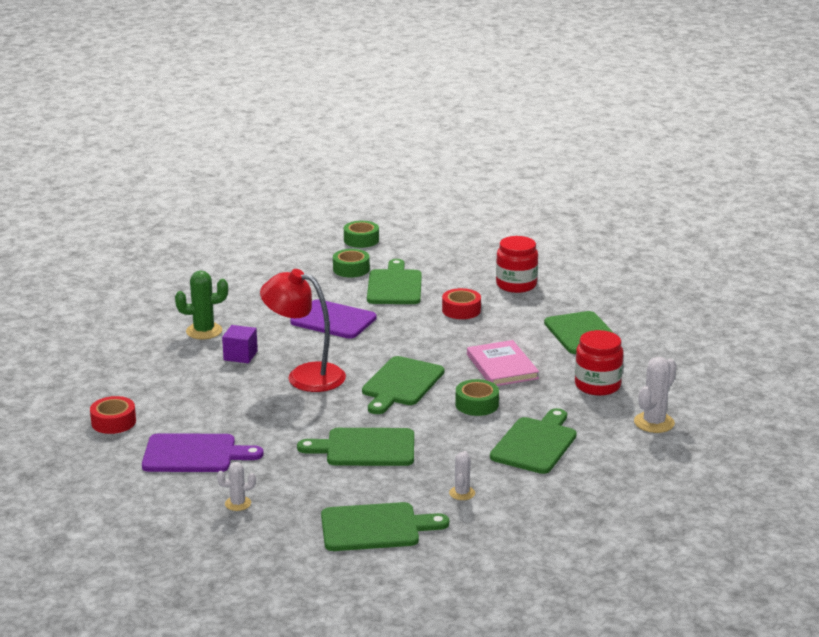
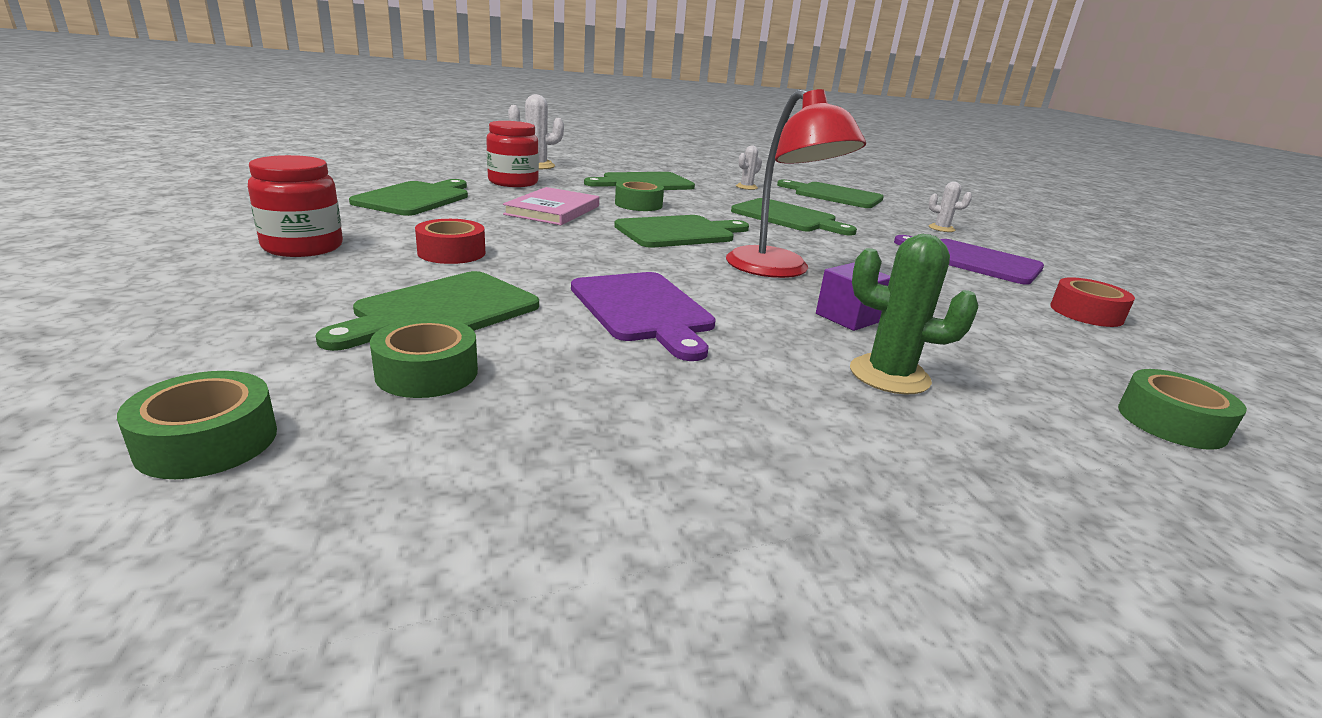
camera: 145 degrees left, 0 degrees up
(87, 355) = (1171, 422): none -> green tape

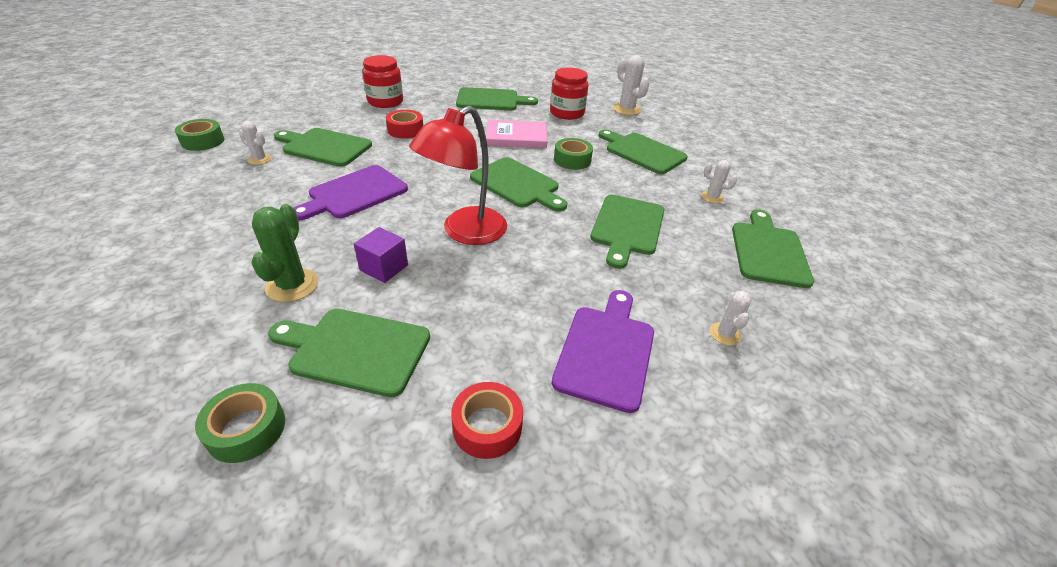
camera: 70 degrees right, 15 degrees up
(427, 372) = (259, 159): green tape -> white cactus
(1010, 351) = (355, 350): none -> green cutting board

